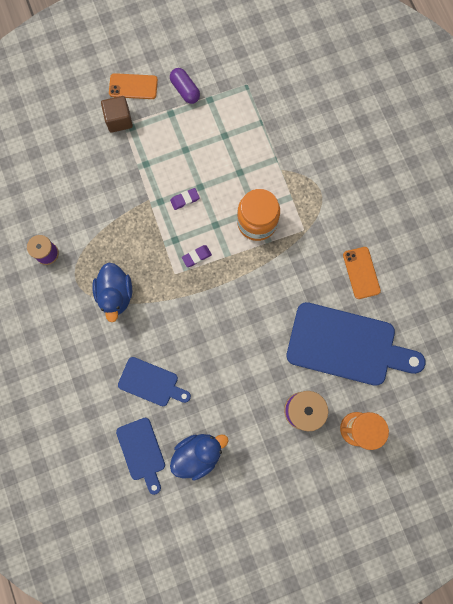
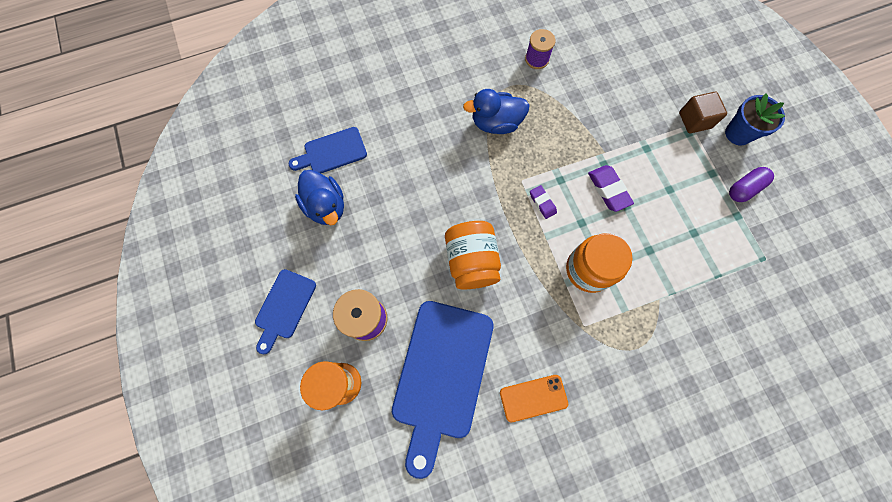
camera: 90 degrees right, 5 degrees down
(133, 86) = (738, 133): orange phone -> blue flower pot
(151, 383) = (402, 159): blue cutting board -> blue cutting board (284, 307)
(185, 199) = (608, 189): purple eraser -> purple eraser, size x1.57
(250, 319) = (471, 261): none -> orange jar

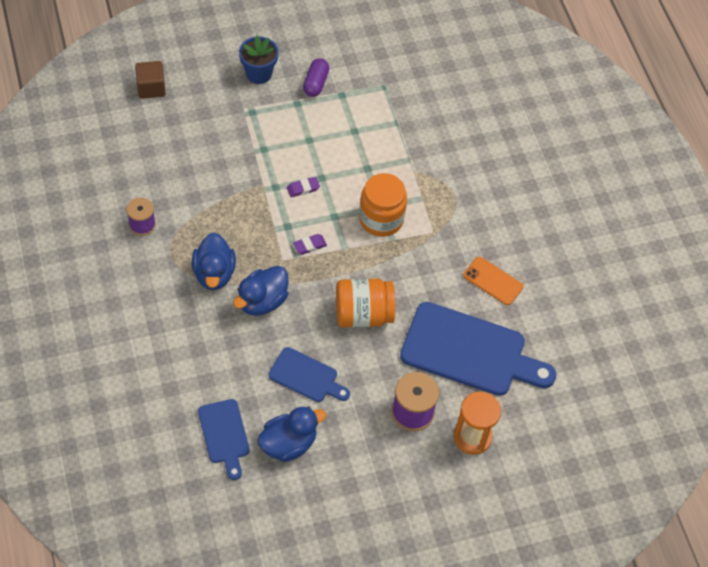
camera: 90 degrees left, 15 degrees down
(284, 307) = (395, 487): blue cutting board -> blue cutting board (306, 377)
(472, 167) = (262, 301): none -> blue duck
(533, 398) = (493, 281): orange phone -> orange phone turned 45 degrees counterclockwise
(608, 189) = (303, 188): purple eraser -> purple eraser, size x0.64
(694, 120) = (239, 104): brown cube -> brown cube (151, 88)
(744, 188) = (316, 83): purple capsule -> purple capsule turned 45 degrees clockwise

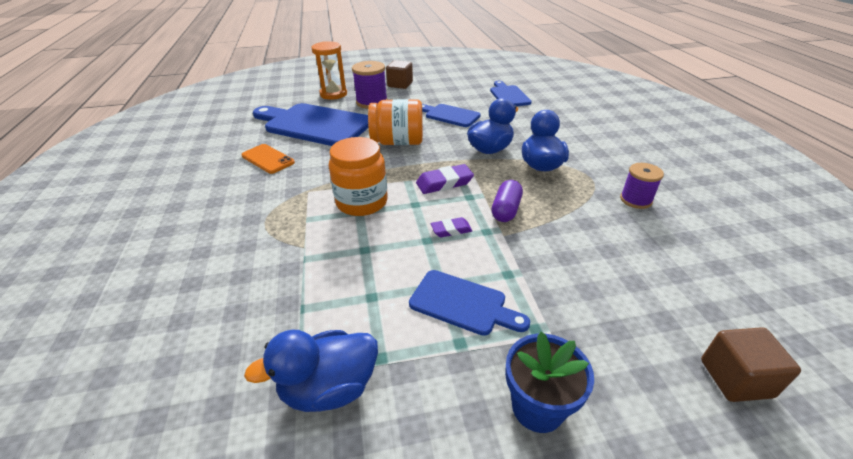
camera: 170 degrees left, 20 degrees down
(288, 443) = (463, 93): blue duck -> blue duck (329, 388)
(295, 127) = (462, 304): none -> blue cutting board
(310, 245) = (444, 183): purple eraser -> purple eraser, size x1.57
(316, 83) = (425, 383): purple capsule -> purple capsule (506, 210)
(382, 471) = (400, 84): none -> brown cube

